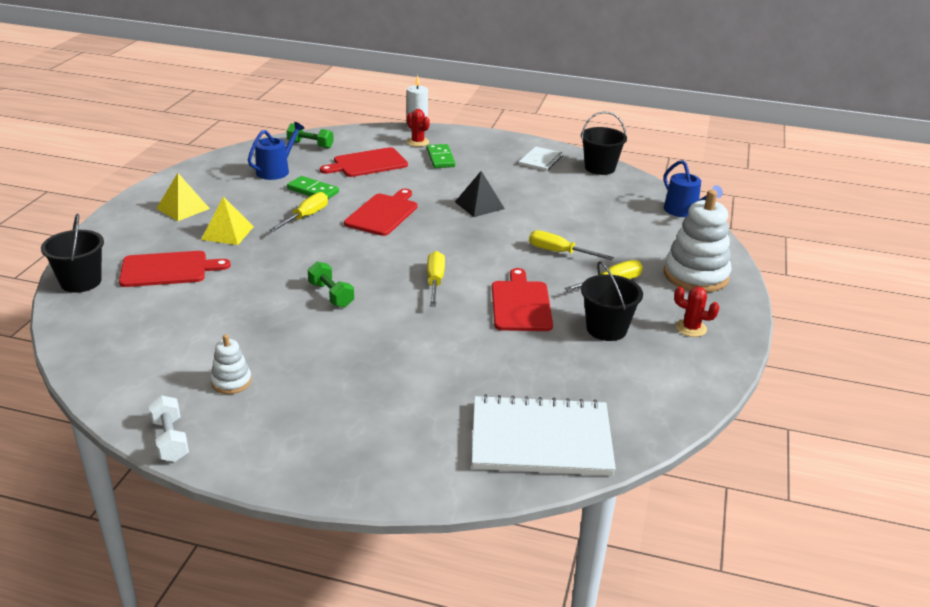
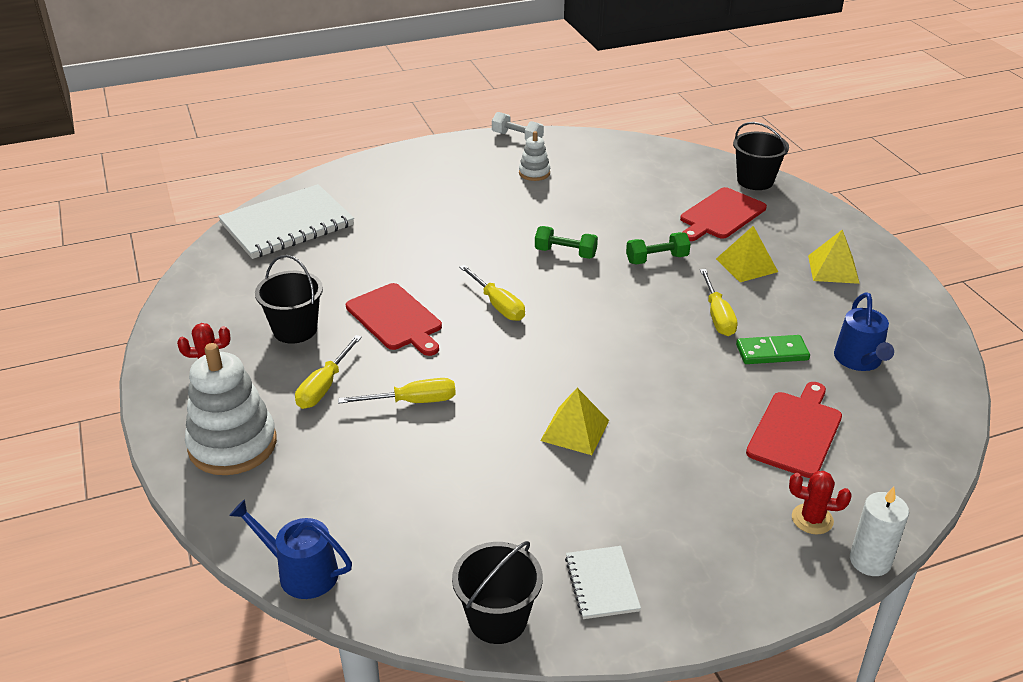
camera: 145 degrees right, 5 degrees up
(310, 145) = (912, 427): green dumbbell -> green dumbbell (657, 259)
(383, 213) = (655, 359): red cutting board -> none
(440, 158) = (733, 498): green domino -> none
(479, 205) = (574, 430): black pyramid -> yellow pyramid

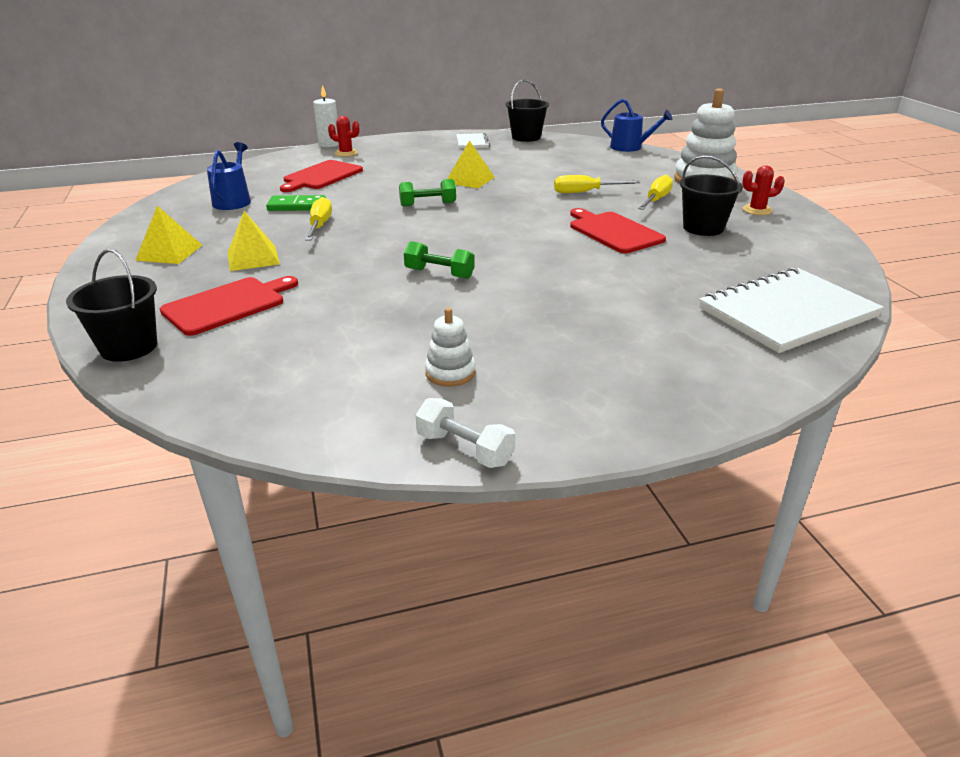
camera: 175 degrees left, 5 degrees down
(498, 305) = (518, 237): yellow screwdriver -> none
(657, 259) = (342, 265): green dumbbell -> green dumbbell (428, 204)

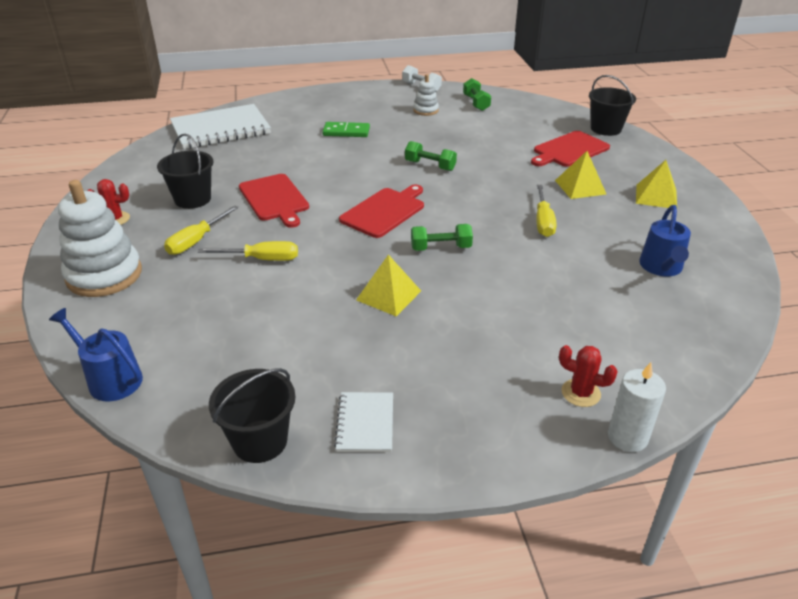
camera: 175 degrees left, 5 degrees up
(297, 206) = (583, 253): green domino -> green domino (346, 132)
(321, 176) = (586, 318): red cutting board -> red cutting board (384, 211)
(344, 399) = (476, 103): none -> green dumbbell

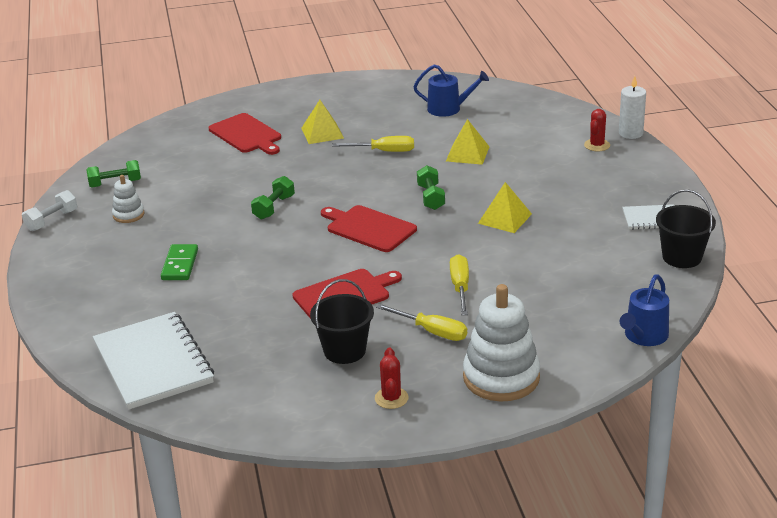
camera: 90 degrees left, 5 degrees down
(606, 129) = (201, 114): black bucket -> none
(656, 196) = (340, 102): yellow pyramid -> yellow pyramid (467, 153)

